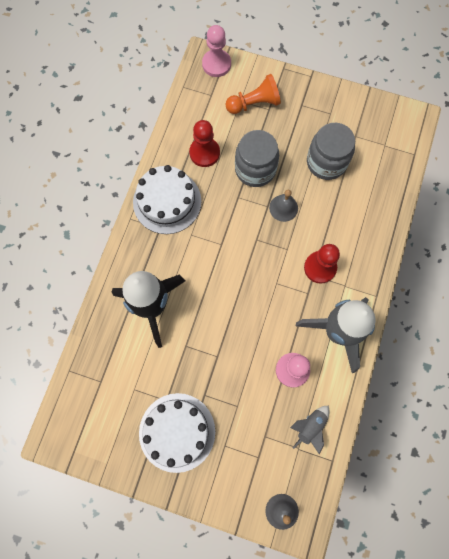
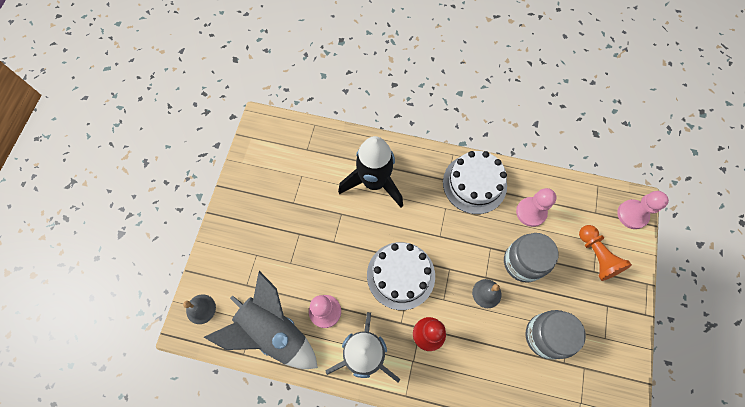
camera: 85 degrees right, 5 degrees down
(177, 432) = (267, 214): white cake -> white cake (401, 275)
(204, 153) = (531, 212): red pawn -> pink pawn
(310, 427) = (273, 331): grey rocket -> grey rocket, size x2.18

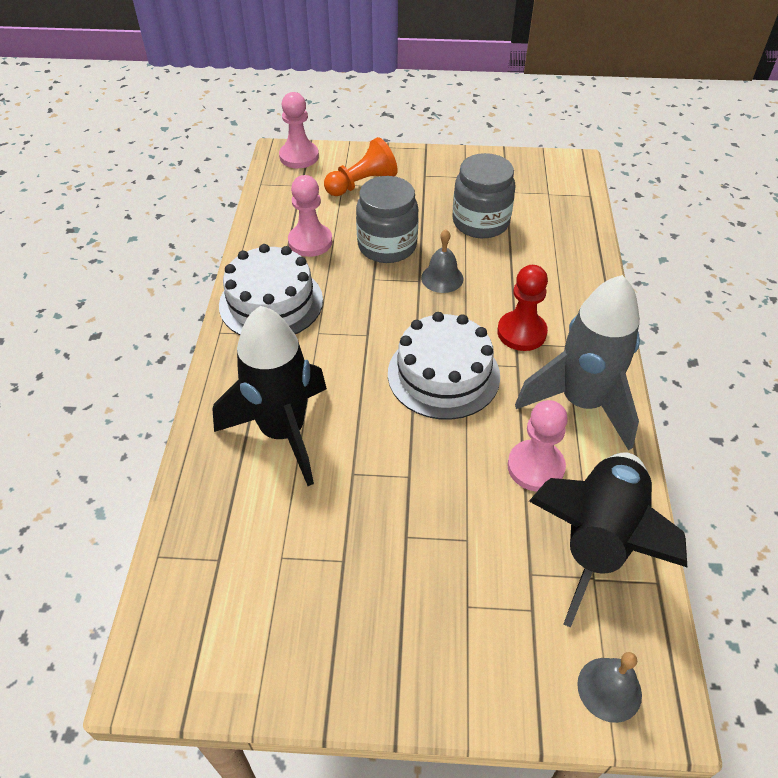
camera: 100 degrees left, 20 degrees down
(273, 331) = (598, 540): grey rocket -> black rocket

